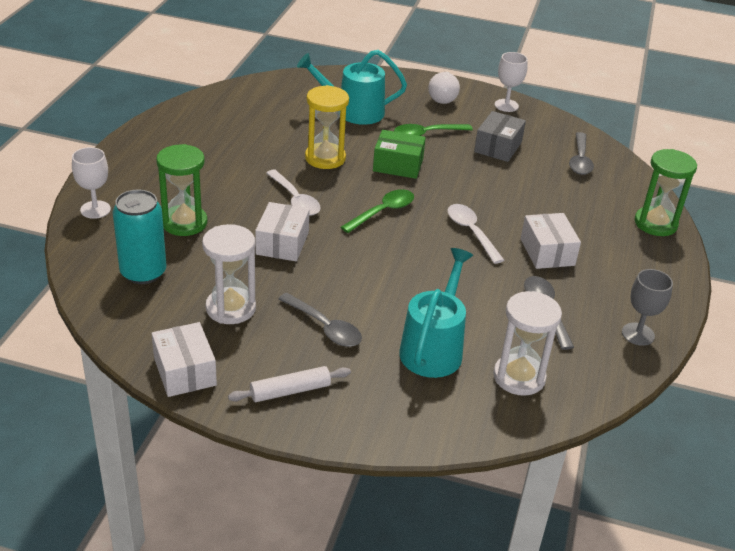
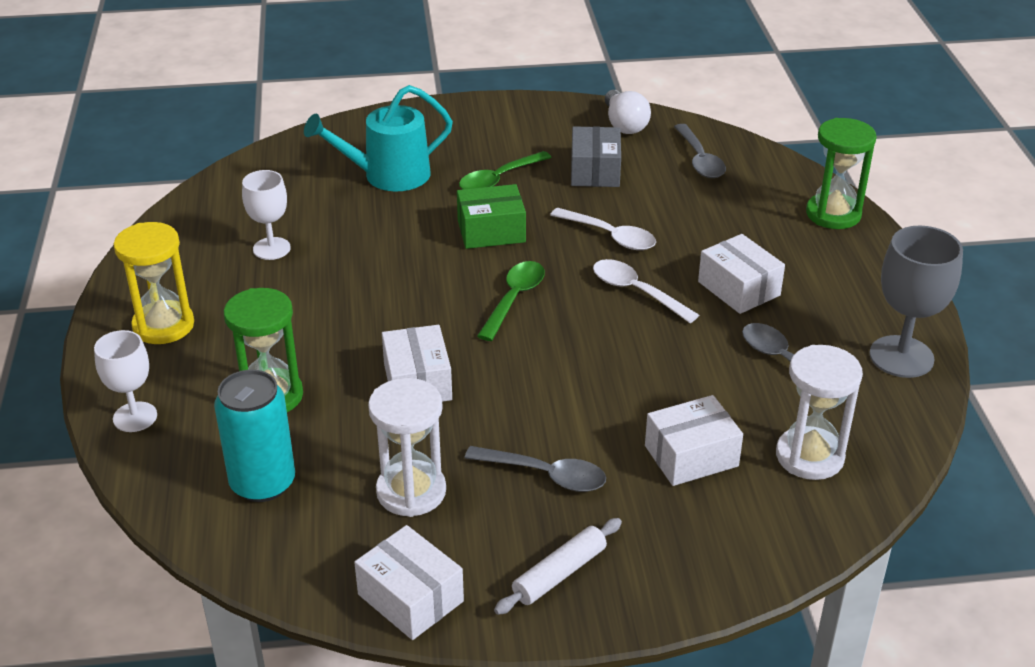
camera: 20 degrees left, 0 degrees up
(295, 199) = (394, 317): white spoon -> white spoon (610, 236)
(325, 158) = (394, 249): yellow hourglass -> yellow hourglass (163, 325)
(433, 348) = (691, 456): turquoise watering can -> white box
(443, 97) = (486, 124): white light bulb -> white light bulb (624, 124)
(506, 105) = (569, 113): white goblet -> white goblet (271, 248)
(638, 334) = (901, 357): grey goblet -> grey goblet, size x1.53

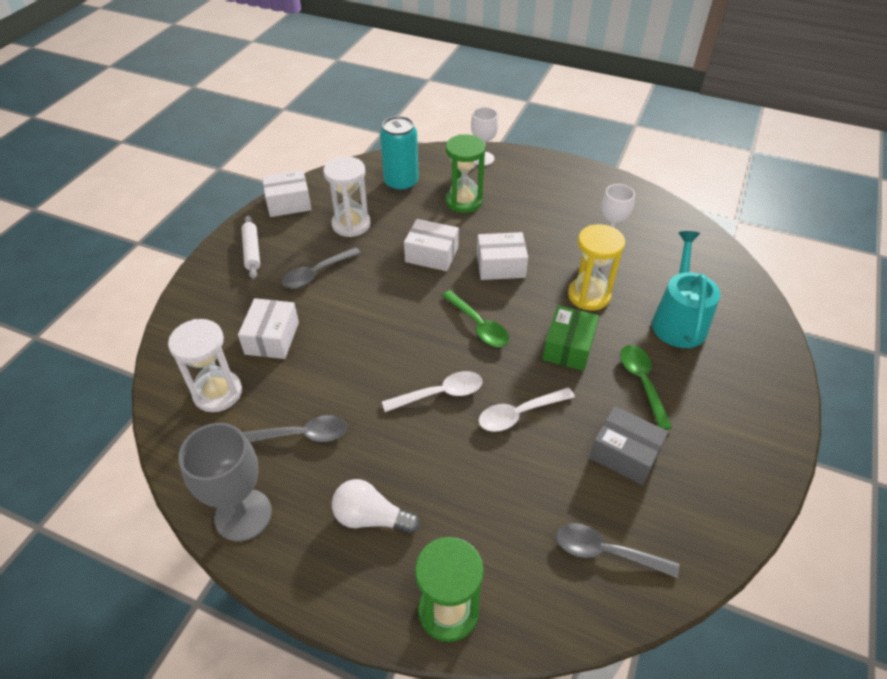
camera: 120 degrees right, 10 degrees up
(163, 325) = (554, 182): yellow hourglass -> yellow hourglass (589, 295)
(624, 124) = (704, 524): white light bulb -> white light bulb (371, 518)
(739, 288) = (398, 459): white box -> white box (500, 266)

